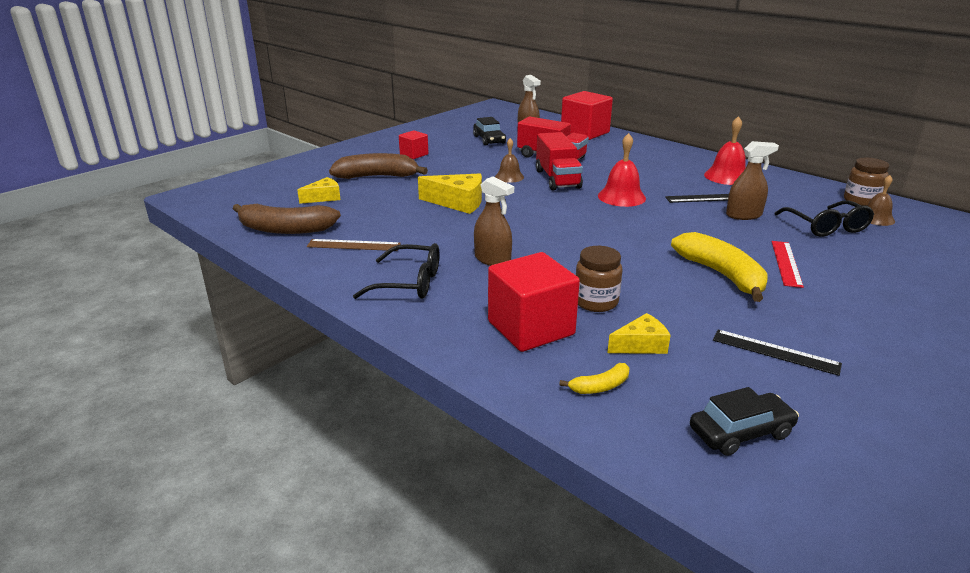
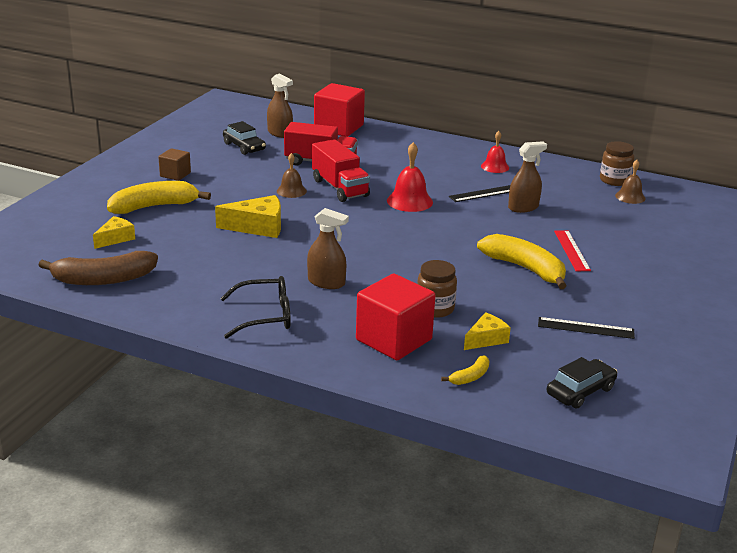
camera: 20 degrees left, 0 degrees up
(353, 245) = (186, 287): brown ruler -> none
(377, 176) = (154, 206): brown banana -> yellow banana
(414, 154) = (175, 175): red cube -> brown cube
(727, 176) = (495, 167): red bell -> red bell, size x0.66
(826, 227) = (593, 211): black glasses -> none

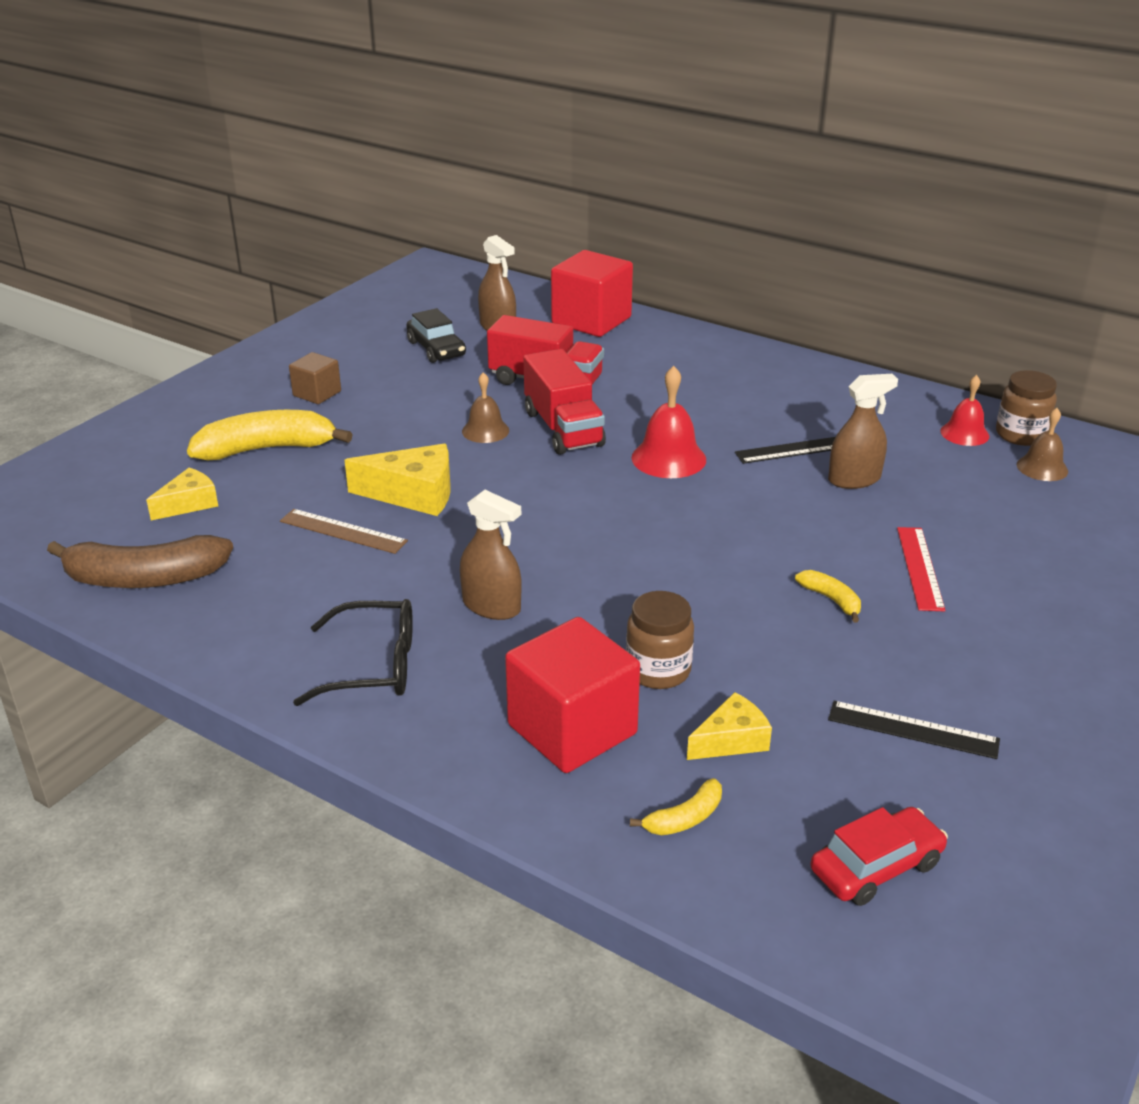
camera: 10 degrees right, 5 degrees up
(220, 248) = (343, 531): none -> brown ruler
(495, 167) = (824, 400): red bell -> red bell (964, 433)
(525, 269) = (831, 600): yellow banana -> yellow banana, size x0.47
(580, 391) = (876, 867): black car -> red car

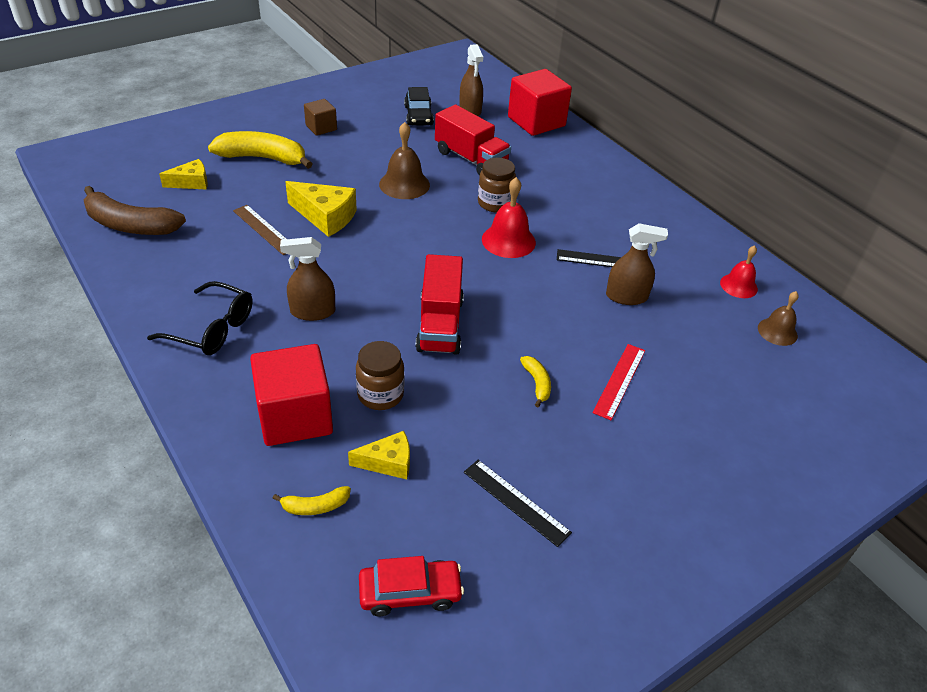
camera: 20 degrees right, 10 degrees up
(485, 431) = (404, 184): brown bell -> brown bell, size x1.52
(491, 606) = (312, 311): brown spray bottle -> brown spray bottle turned 120 degrees clockwise
(563, 428) = (455, 197): red truck -> red truck (440, 324)
(1020, 435) = (782, 300): brown jar -> brown jar (495, 203)

